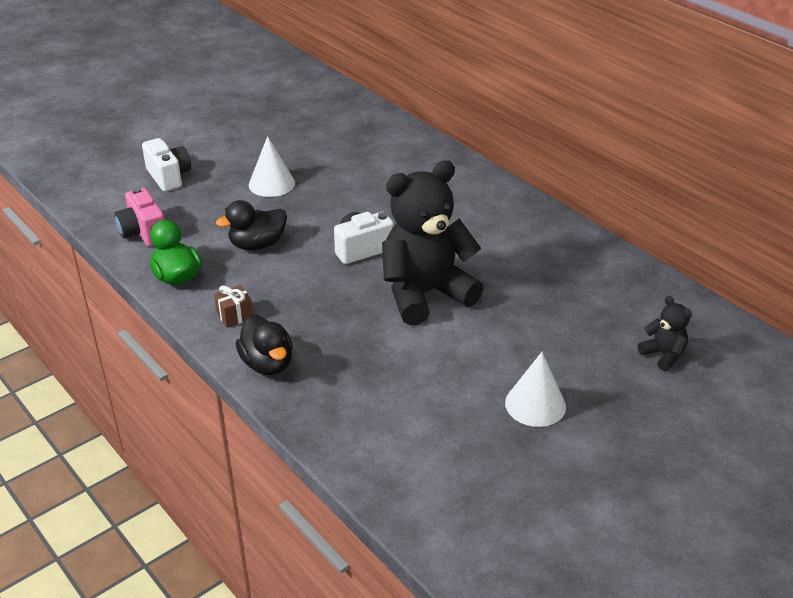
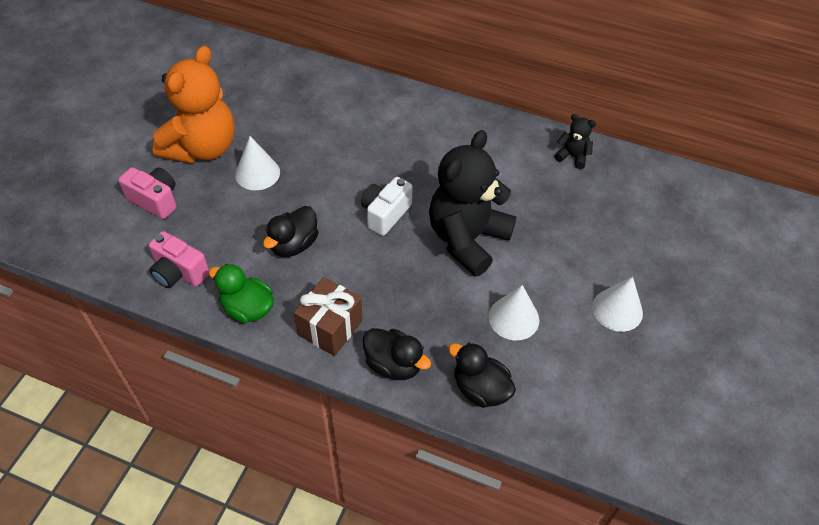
camera: 30 degrees left, 15 degrees up
(169, 177) = (155, 200): white camera -> pink camera
(235, 316) = (330, 328): brown gift -> brown gift, size x1.81
(240, 152) = (202, 148): none -> orange teddy bear
(333, 414) = (480, 389): none -> black duck
(417, 371) = (514, 318): none -> white cone
(663, 355) = (670, 225): black teddy bear -> black teddy bear (572, 156)

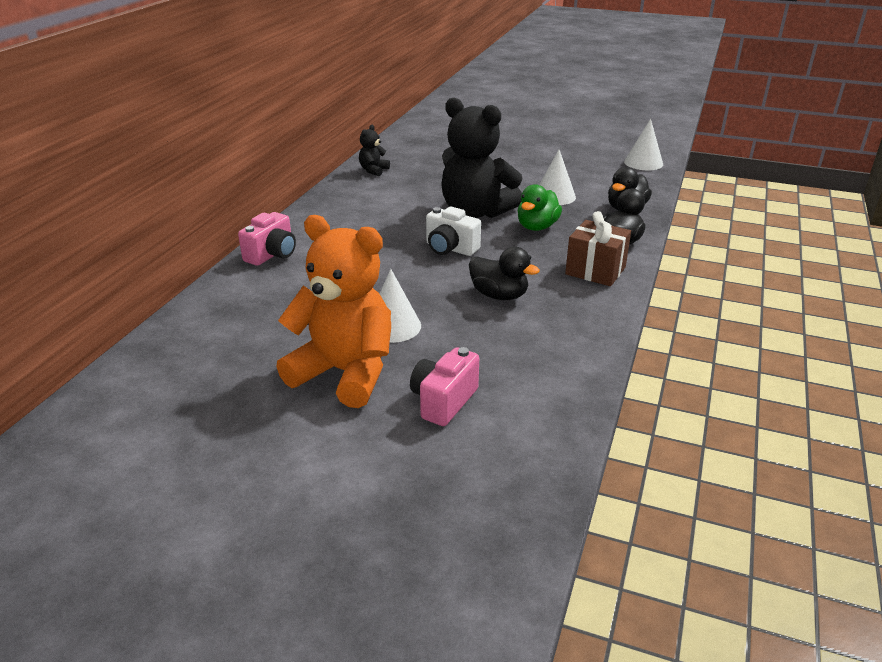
camera: 90 degrees left, 20 degrees down
(179, 272) = (557, 366): pink camera -> pink camera (272, 254)
(247, 308) = (590, 316): green duck -> green duck (537, 227)
(617, 310) = (534, 163): white cone -> white cone (643, 163)

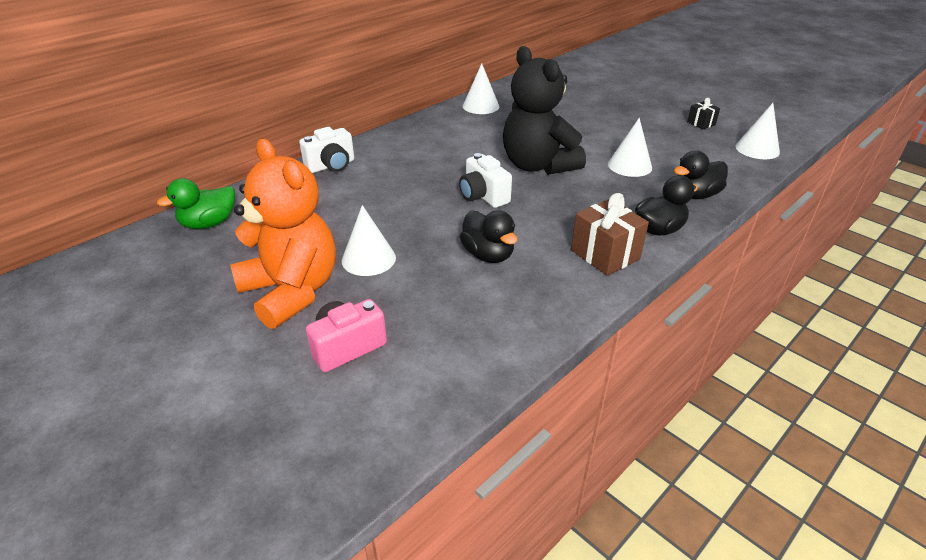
camera: 25 degrees right, 5 degrees up
(272, 254) = (331, 166): pink camera -> white camera
(373, 170) = (480, 106): black teddy bear -> white cone
(537, 227) = (584, 193): green duck -> green duck (209, 224)
(583, 150) = (701, 123): none -> black gift

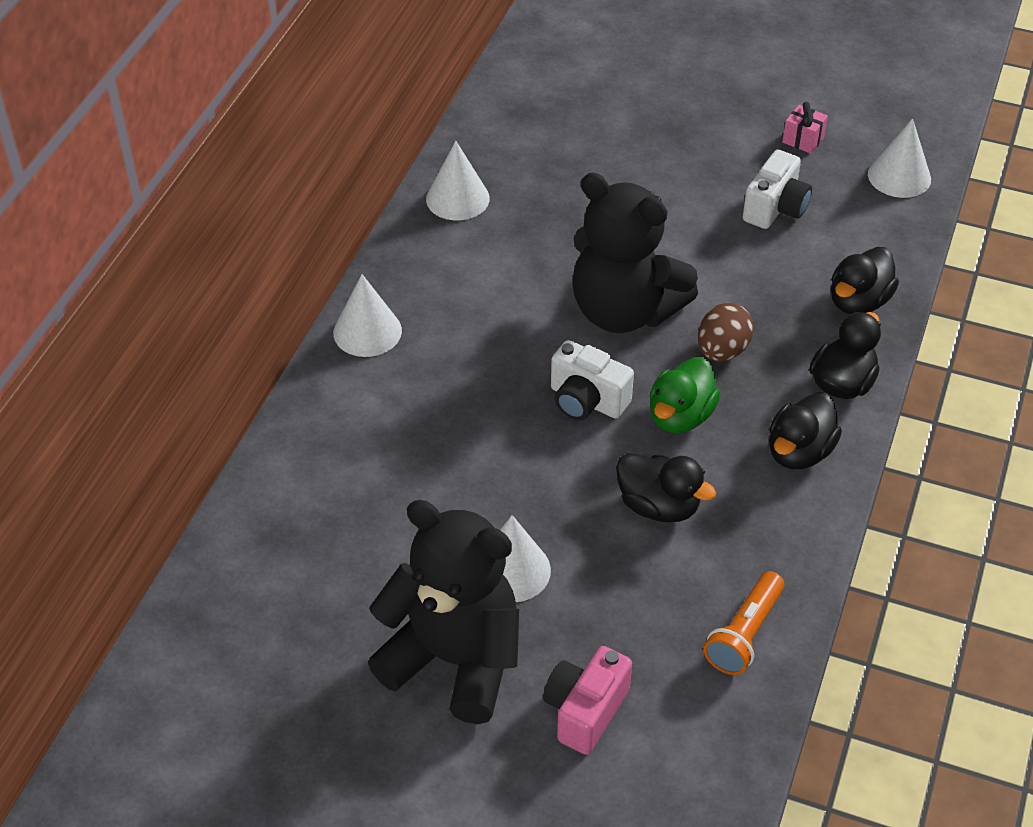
camera: 25 degrees left, 10 degrees up
(209, 224) = (238, 593): green duck -> green duck (680, 416)
(292, 291) = (454, 660): orange teddy bear -> black teddy bear
(331, 166) = (323, 415): white camera -> white camera (775, 208)
(493, 340) = (744, 634): none -> orange flashlight
(586, 195) = (722, 351): none -> brown egg
(605, 254) = (799, 452): brown gift -> black duck
(629, 165) = (748, 269): white cone -> white cone (367, 331)
(701, 123) = (803, 140): black gift -> pink gift

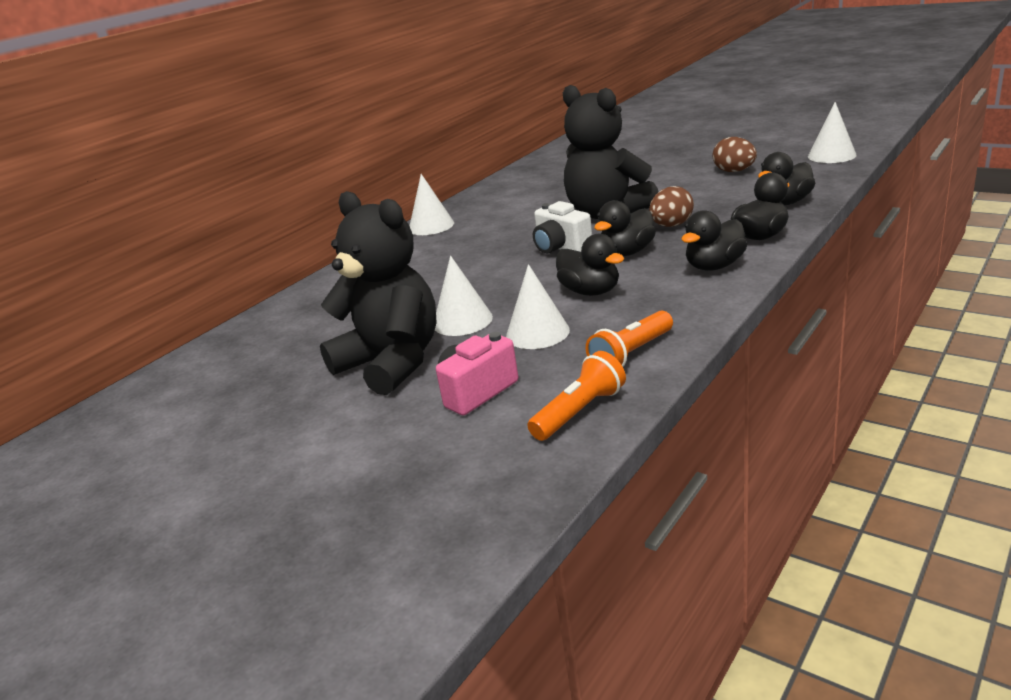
camera: 20 degrees right, 20 degrees down
(457, 198) = (520, 178): white cone -> white cone (537, 332)
(680, 416) = (627, 253): green duck -> black duck
(716, 739) = (580, 412): none -> orange flashlight
(775, 208) = (734, 171): white camera -> brown egg
(803, 140) = (763, 147): pink gift -> none

